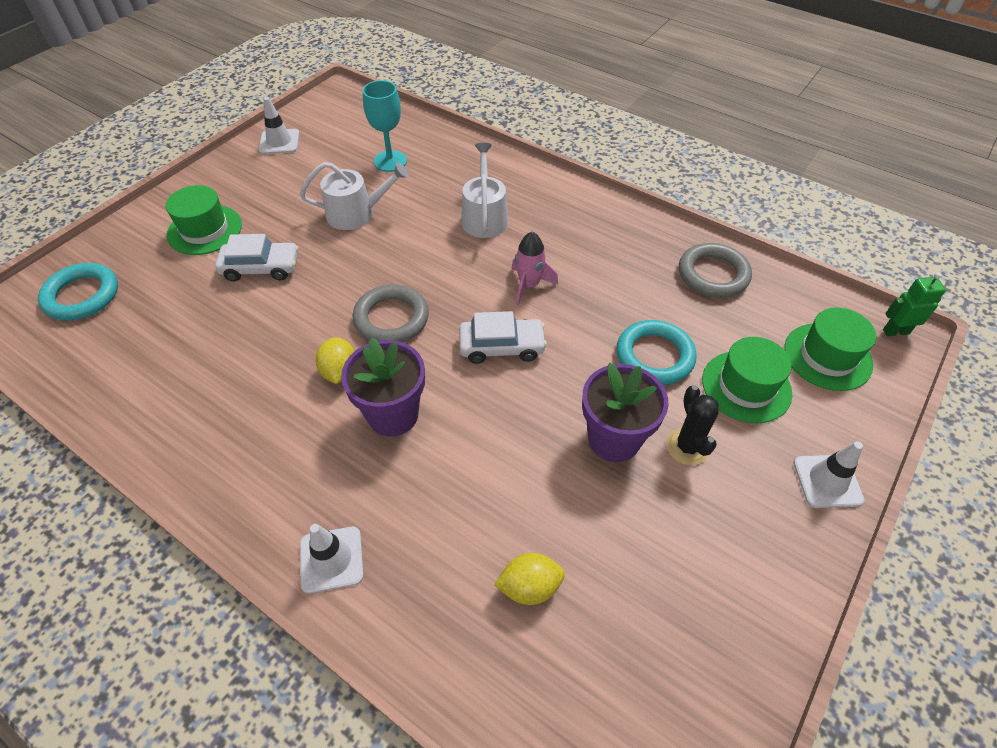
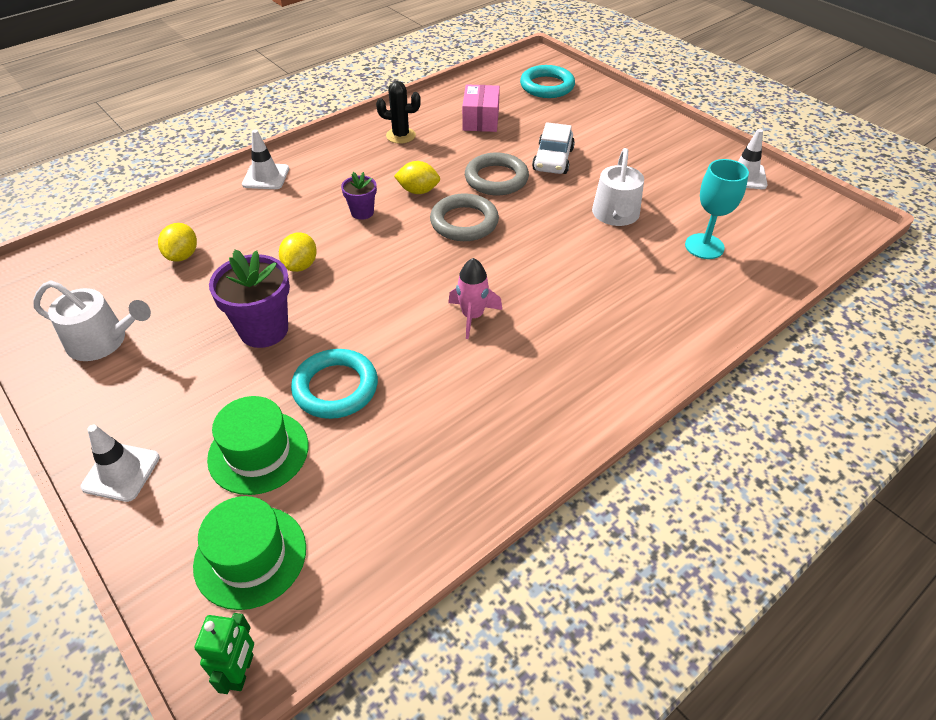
camera: 105 degrees right, 5 degrees down
(169, 346) = (481, 120): none -> pink box
(204, 230) = (610, 134): green hat -> none
(393, 415) = (362, 212): purple flower pot -> purple flower pot, size x0.56
(484, 217) = (591, 303): white watering can -> white watering can (103, 341)
(502, 346) = (401, 282): white car -> none
(505, 443) = (301, 265): none -> yellow lemon
(687, 447) = (225, 377): black cactus -> black cactus (401, 135)
(713, 274) = (428, 489): grey ring -> grey ring (496, 179)

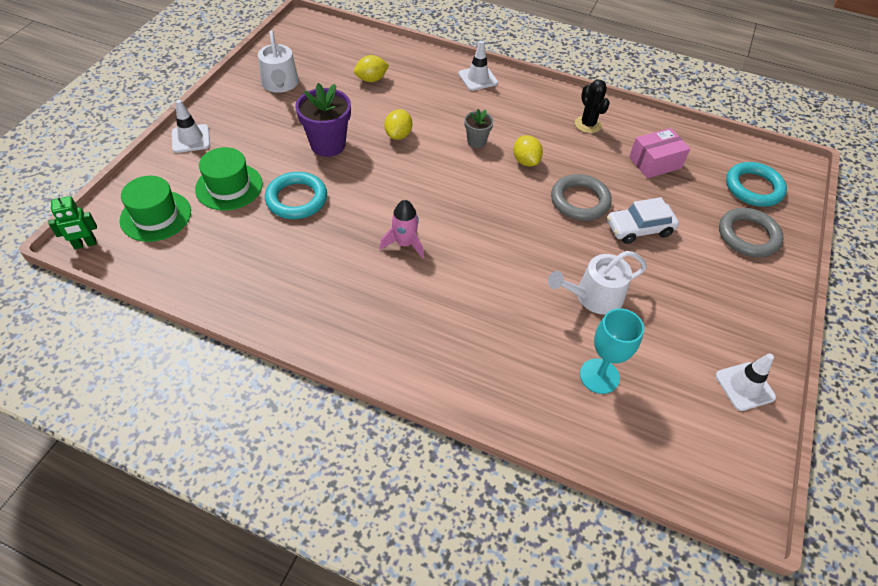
camera: 60 degrees right, 5 degrees up
(301, 265) = (398, 135): yellow lemon -> yellow lemon turned 60 degrees counterclockwise
(362, 212) = (476, 141): purple flower pot -> grey flower pot
(464, 222) = (508, 201): grey ring -> grey ring (748, 236)

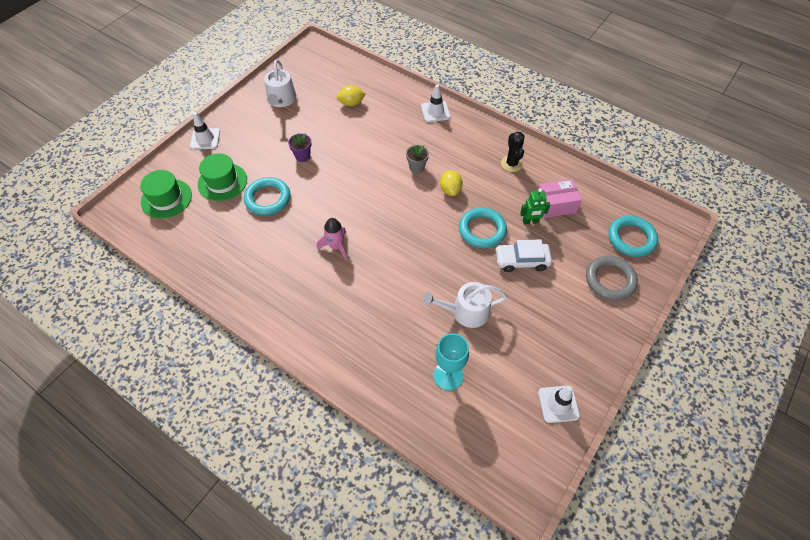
camera: 15 degrees right, 5 degrees up
(85, 244) = (114, 214): green robot -> green robot (530, 221)
(328, 145) = (302, 156): purple flower pot -> purple flower pot, size x0.56
(398, 135) = (358, 154): yellow lemon -> none
(580, 201) = (482, 230): grey ring -> turquoise ring

